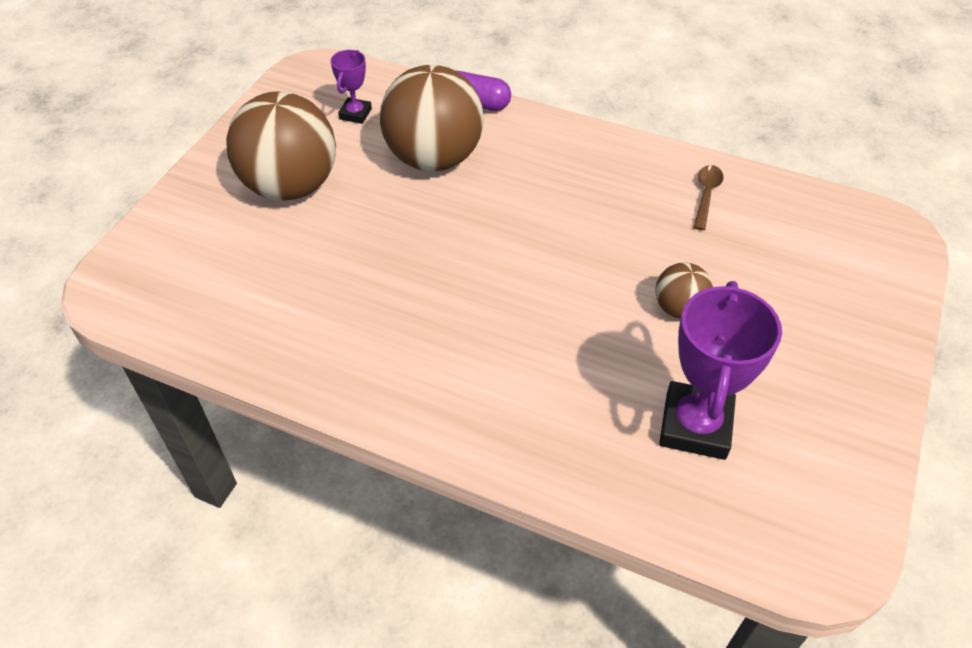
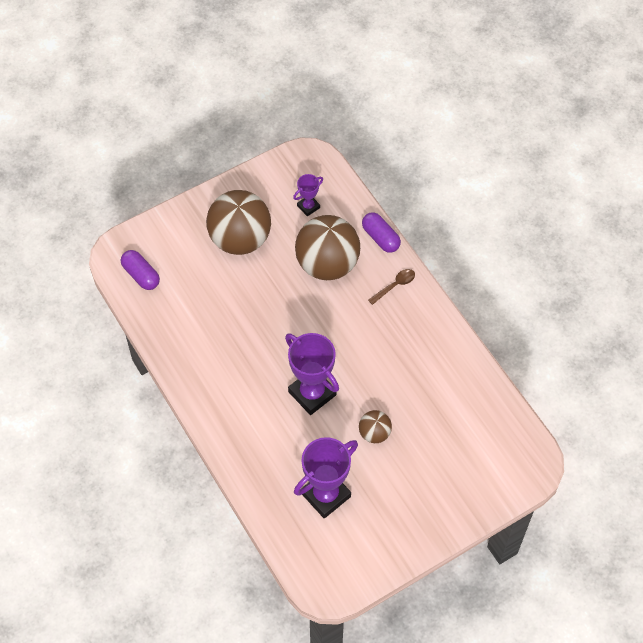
camera: 35 degrees right, 10 degrees up
(170, 296) = (141, 275): none -> purple capsule
(551, 308) = (312, 393): none -> purple trophy
(706, 195) = (453, 378): brown spoon -> brown spoon (394, 286)

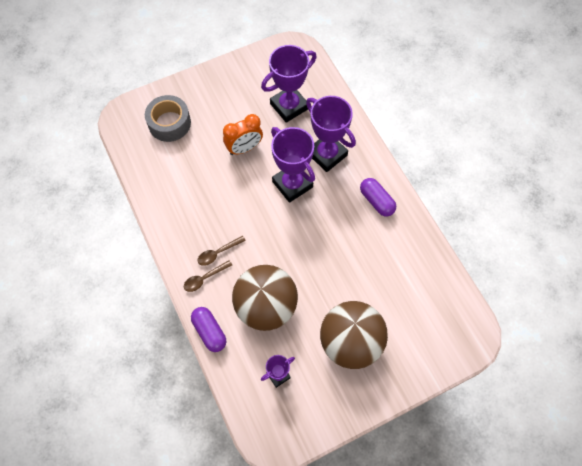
camera: 175 degrees left, 5 degrees up
(141, 275) = (448, 310): purple capsule -> purple capsule (376, 201)
(273, 433) = (327, 154): none -> purple trophy
(374, 433) = (244, 148): brown ball -> orange clock
(385, 312) = (218, 253): none -> brown spoon
(473, 459) = (169, 123): none -> grey tape

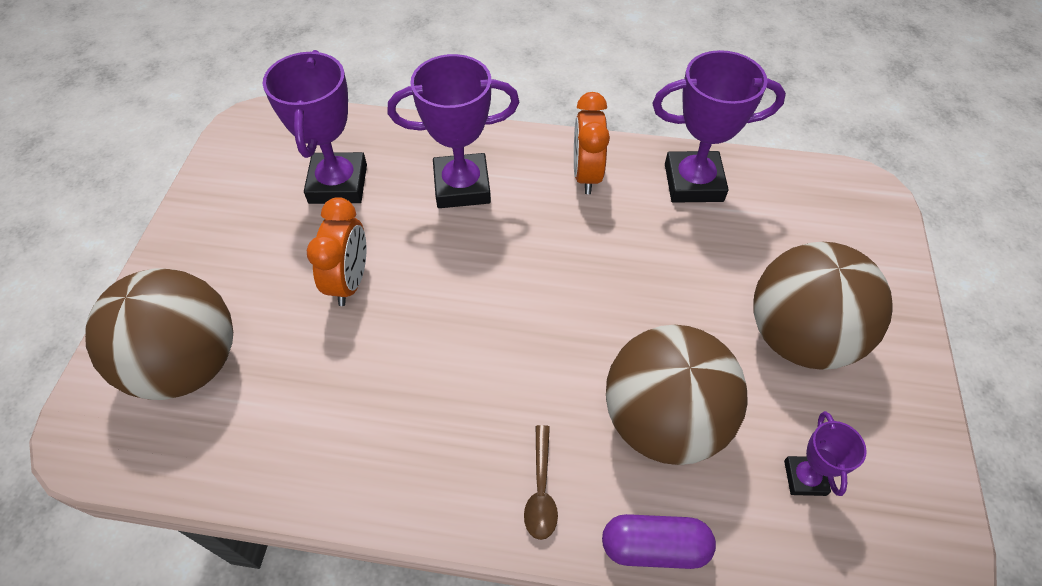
camera: 55 degrees left, 10 degrees down
(169, 123) = (188, 364): grey tape -> brown ball
(218, 253) = (508, 436): brown spoon -> none
(292, 184) = (472, 255): purple trophy -> purple trophy (693, 182)
(376, 201) = (586, 175): purple capsule -> orange clock

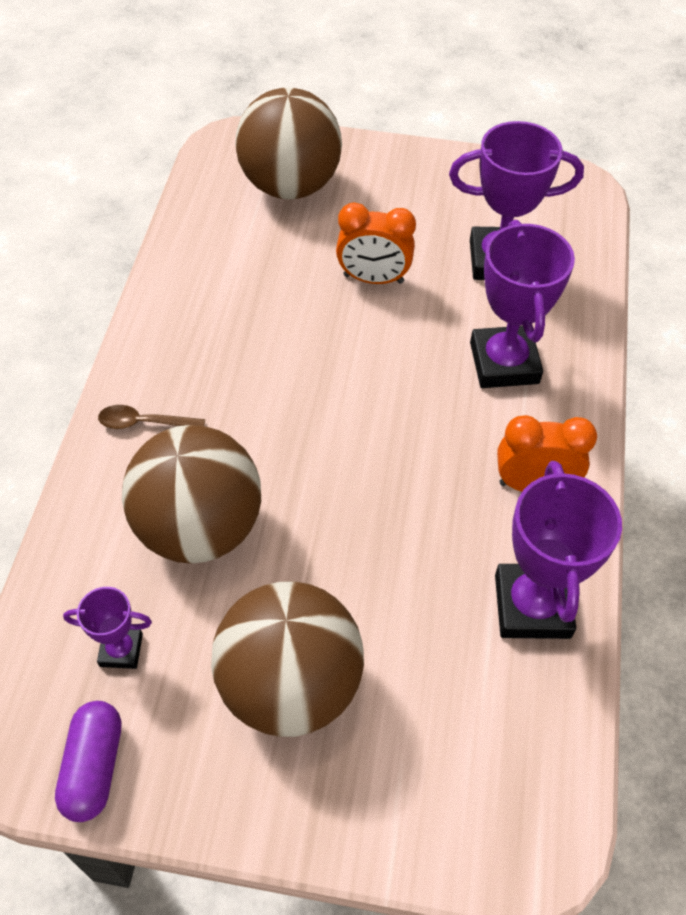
camera: 90 degrees right, 0 degrees up
(654, 547) = (79, 505): purple capsule -> purple capsule (94, 767)

